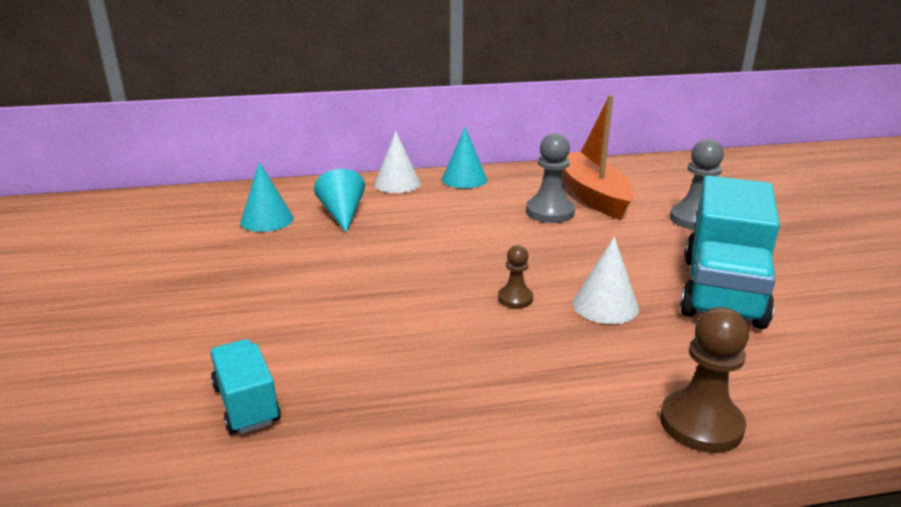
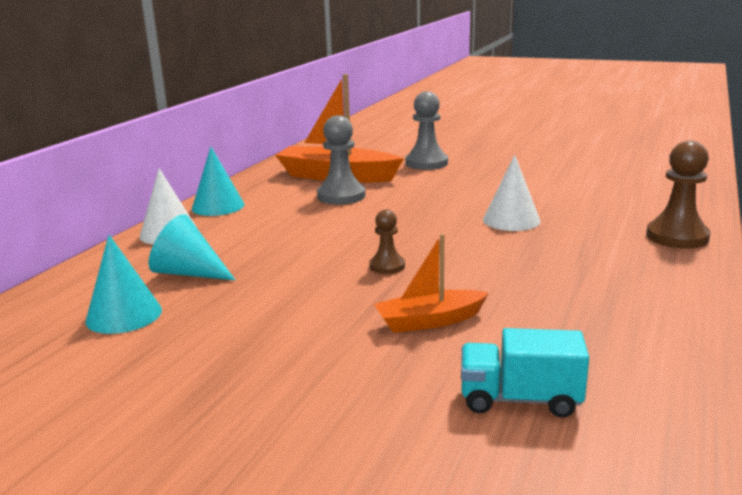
camera: 55 degrees left, 5 degrees down
(345, 327) = (429, 321): none -> orange boat
(515, 298) = (465, 244): brown pawn -> brown pawn (387, 266)
(722, 291) = (531, 186): turquoise truck -> none

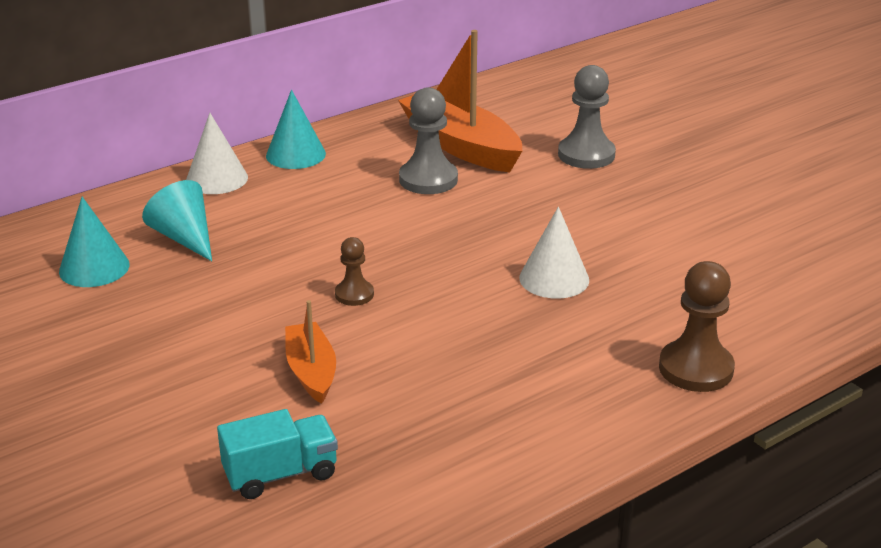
camera: 30 degrees right, 10 degrees up
(429, 321) = (311, 371): orange boat -> orange boat turned 60 degrees clockwise
(519, 399) = (280, 474): turquoise truck -> turquoise truck turned 120 degrees clockwise

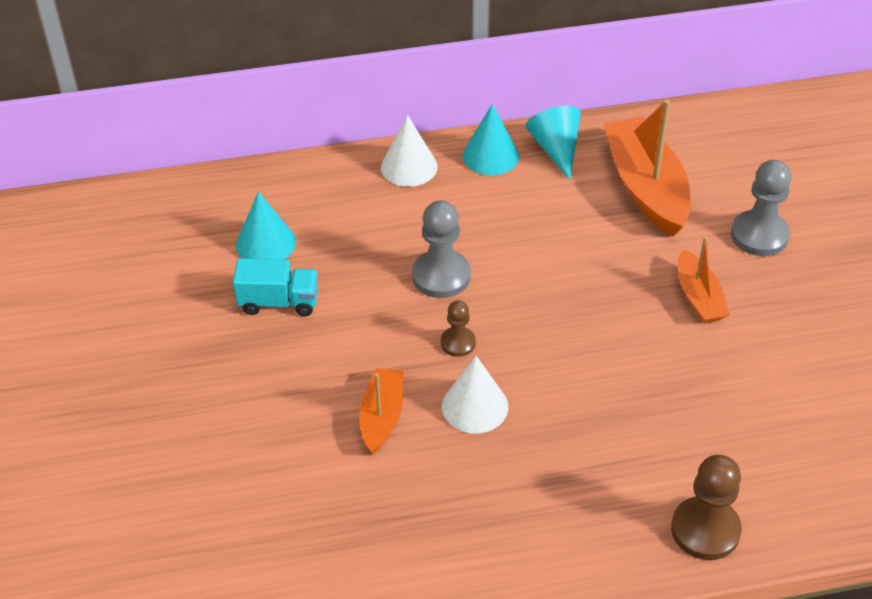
camera: 25 degrees right, 15 degrees up
(184, 238) = (351, 231): turquoise cone -> turquoise cone (556, 149)
(280, 474) = (309, 514): turquoise truck -> turquoise truck (279, 302)
(428, 179) = (592, 223): grey pawn -> grey pawn (441, 276)
(554, 278) = (639, 382): white cone -> white cone (475, 406)
(564, 207) = (698, 297): none -> orange boat

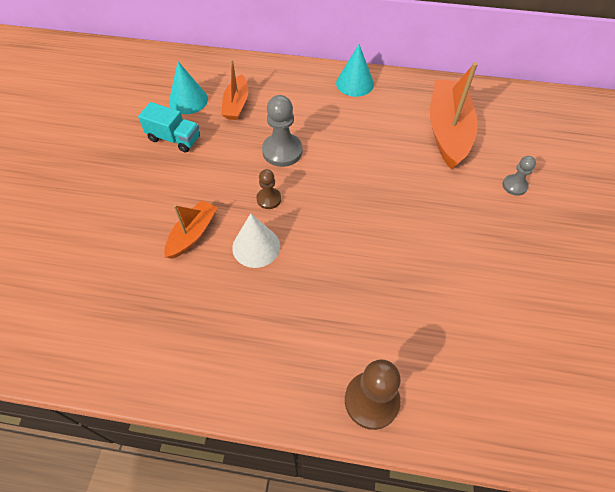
camera: 20 degrees right, 10 degrees up
(409, 167) = (300, 77): white cone -> none
(556, 149) = (399, 90): turquoise cone -> none
(698, 297) = (450, 217): orange boat -> orange boat (236, 104)
(759, 235) = (514, 186): grey pawn -> grey pawn, size x0.57

